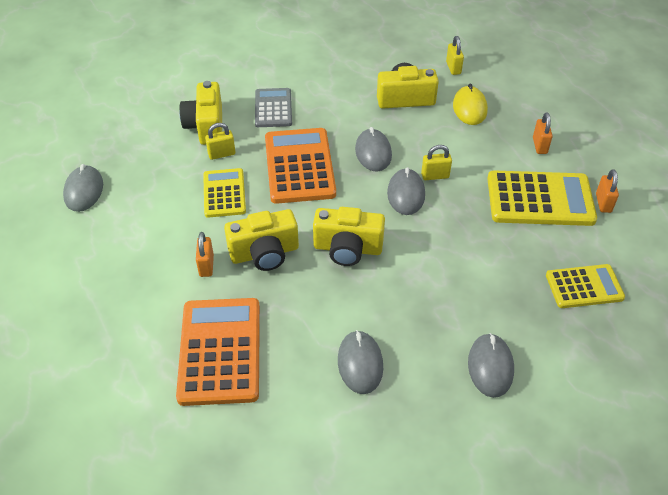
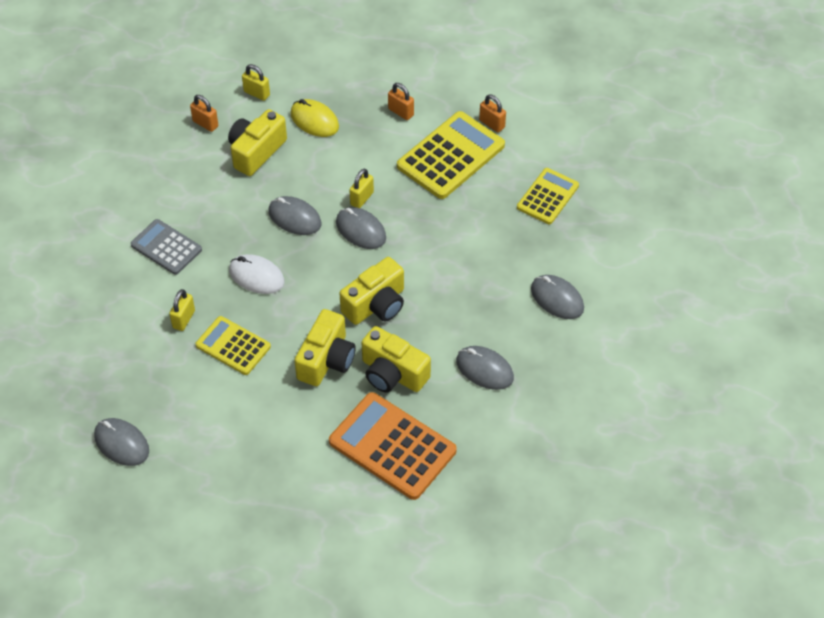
camera: 50 degrees left, 5 degrees up
(206, 126) = (135, 308): yellow camera -> yellow camera (392, 373)
(206, 266) = (300, 405): orange padlock -> orange padlock (205, 124)
(299, 166) = (256, 276): orange calculator -> white mouse

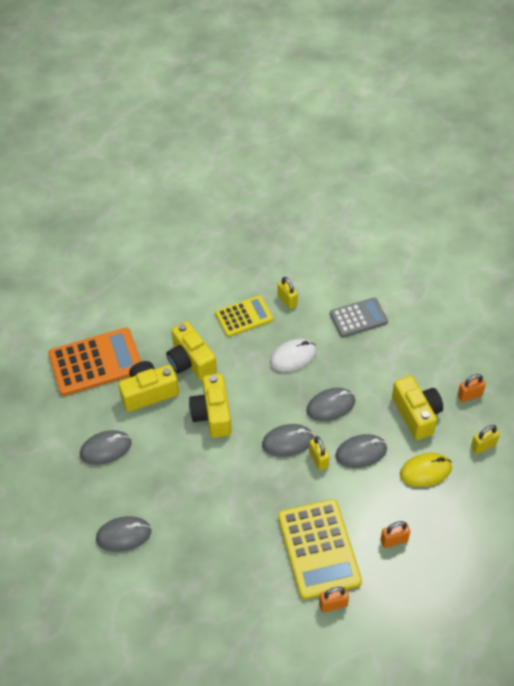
camera: 125 degrees right, 0 degrees up
(121, 443) = (216, 231): grey mouse -> grey mouse (361, 452)
(547, 196) = (223, 596): yellow calculator -> none

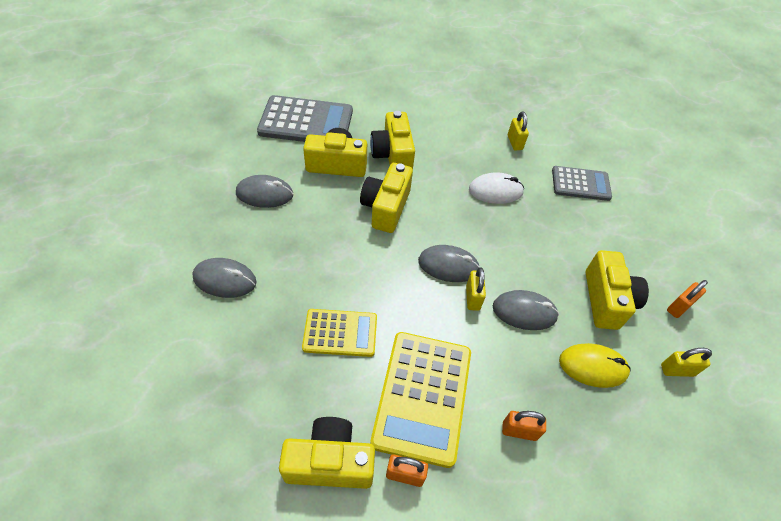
camera: 20 degrees right, 0 degrees up
(95, 362) = (306, 122): orange calculator -> grey calculator
(244, 316) = (465, 139): yellow calculator -> yellow calculator (340, 333)
(280, 621) = (330, 462): none -> yellow camera
(330, 406) = (512, 251): grey mouse -> none
(469, 395) = (678, 307): orange padlock -> orange padlock turned 45 degrees counterclockwise

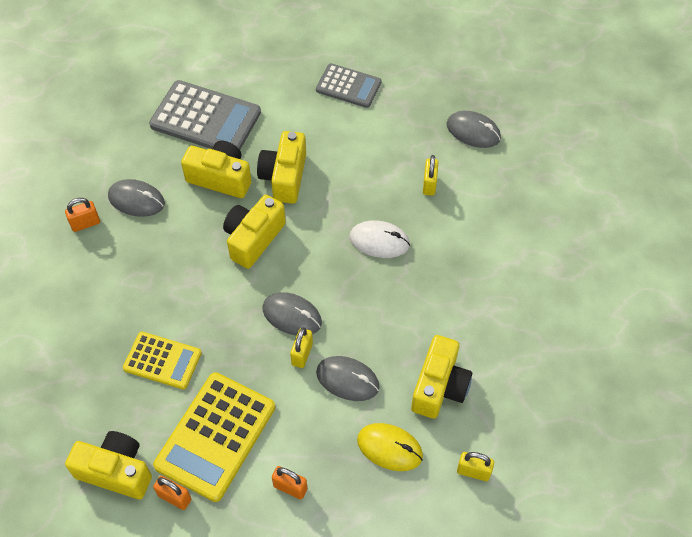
camera: 20 degrees right, 5 degrees up
(225, 280) = (74, 285): grey mouse -> grey mouse (473, 131)
(580, 184) = (481, 250): grey calculator -> grey calculator (348, 86)
(678, 307) = (513, 411): orange padlock -> orange padlock (85, 223)

